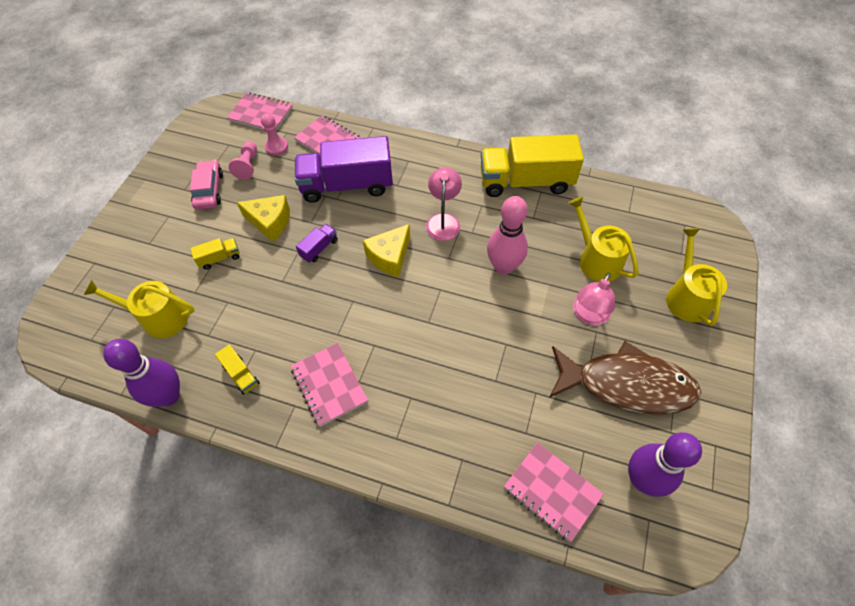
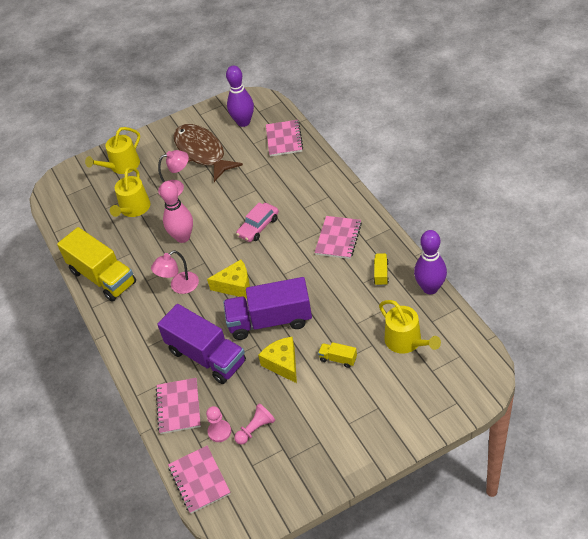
camera: 130 degrees left, 10 degrees down
(209, 190) = (302, 426): pink car -> pink car (258, 227)
(319, 248) = (270, 321): purple truck -> purple truck, size x2.38

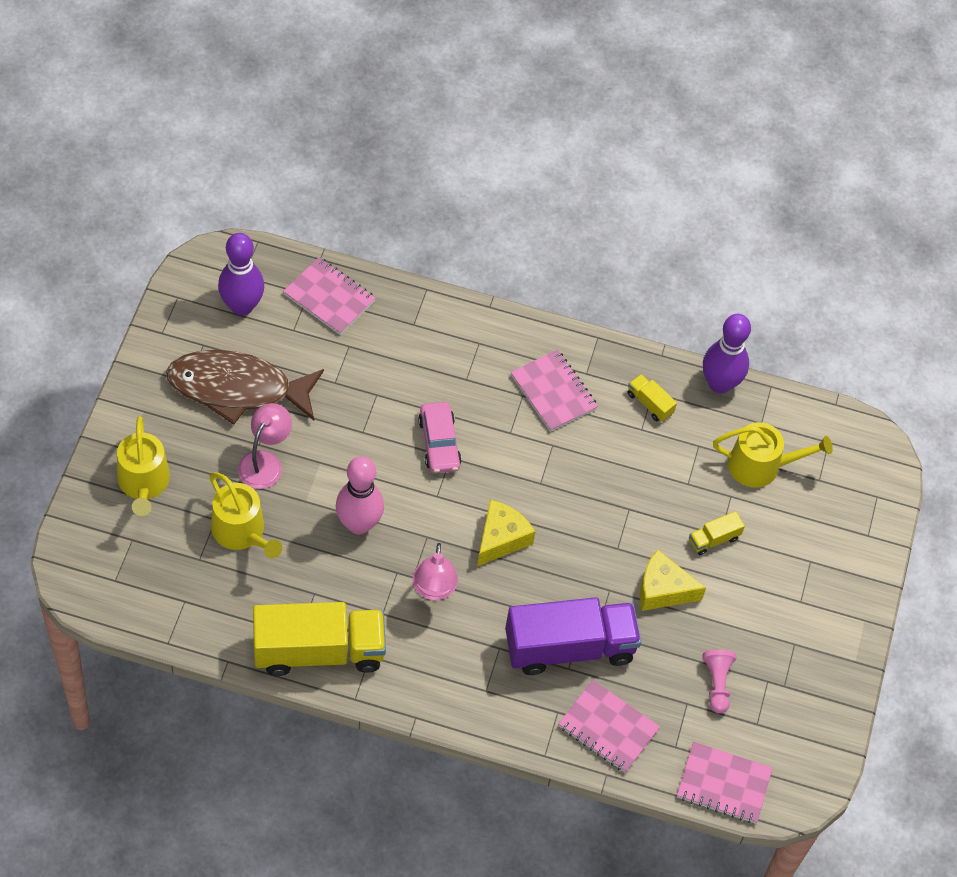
camera: 60 degrees left, 10 degrees up
(219, 431) = (683, 717): pink pawn -> none
(270, 321) = (591, 551): purple truck -> none

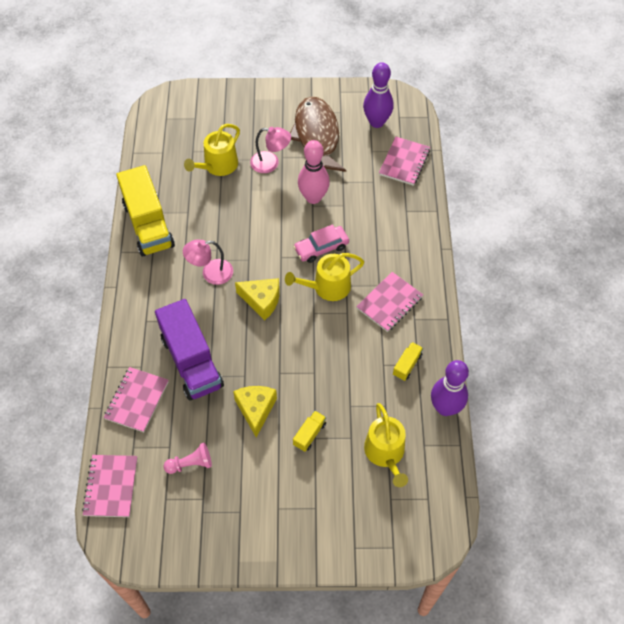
camera: 80 degrees right, 0 degrees up
(143, 483) = (234, 112): yellow watering can -> yellow watering can (327, 287)
(359, 524) = (244, 221): pink bowling pin -> pink bowling pin (313, 197)
(714, 539) = (309, 434): yellow truck -> yellow truck turned 75 degrees clockwise

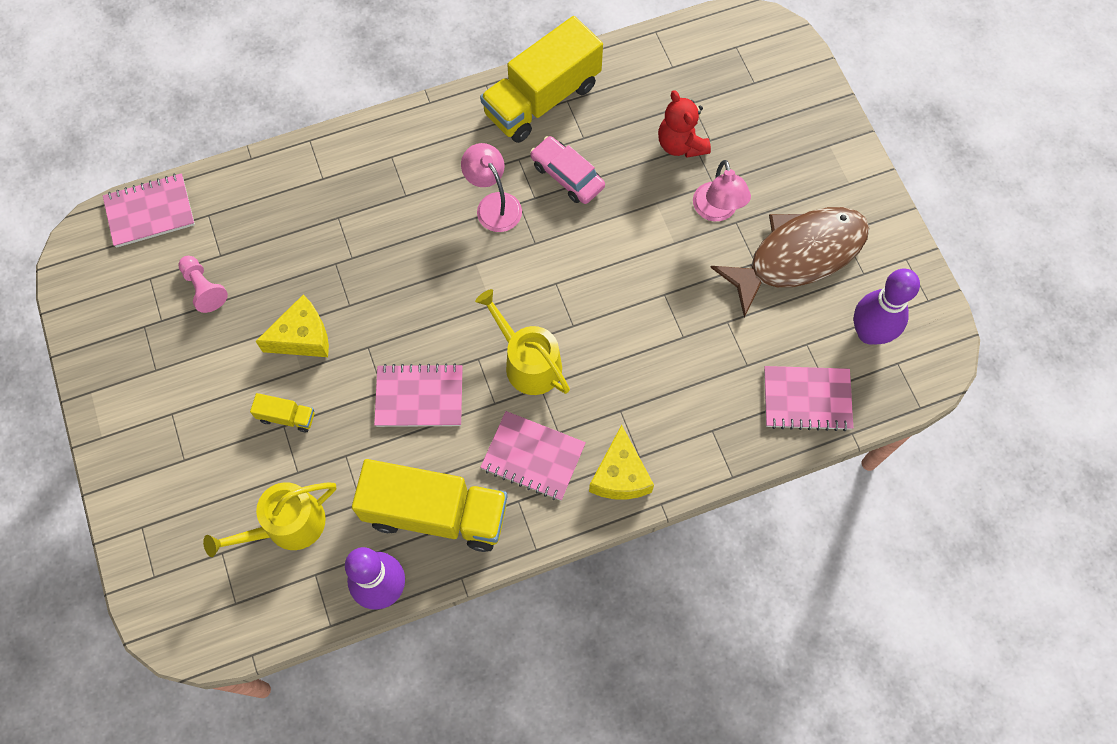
camera: 70 degrees right, 10 degrees up
(137, 400) = (273, 193): pink notebook -> pink notebook (419, 397)
(192, 361) = (349, 234): purple truck -> none
(218, 166) = (681, 144): yellow watering can -> red teddy bear
(262, 301) = (473, 284): yellow cheese -> yellow cheese (620, 475)
(313, 197) = (679, 290): pink bowling pin -> none
(321, 248) = (593, 331): pink car -> pink car (567, 175)
(407, 365) = (436, 513): yellow truck -> yellow truck, size x2.38

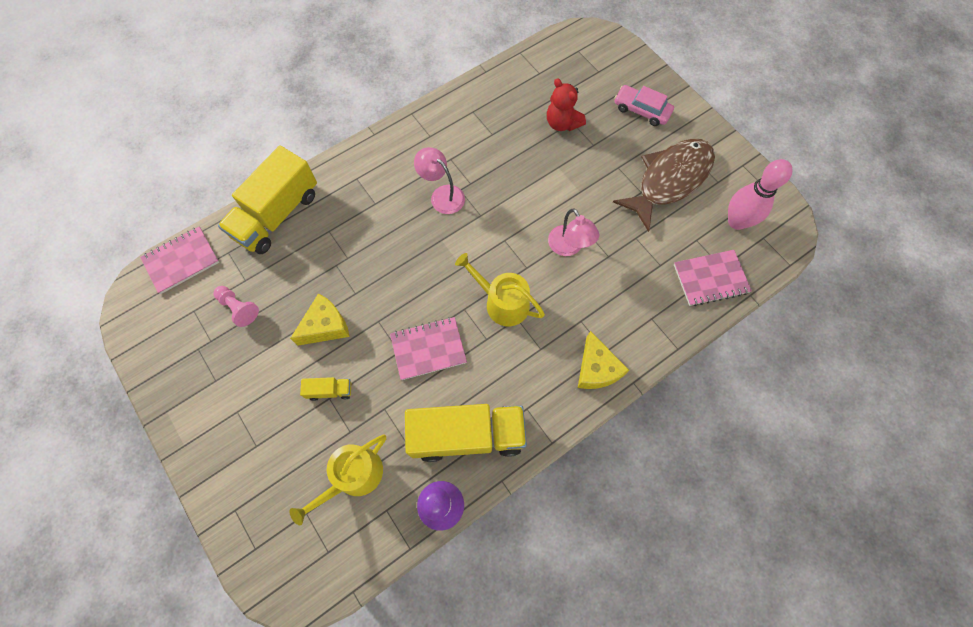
camera: 15 degrees left, 0 degrees up
(533, 457) = (527, 372): pink notebook -> none
(542, 99) = (455, 114): yellow truck -> yellow truck (277, 215)
(567, 175) = (489, 162): pink car -> pink car (641, 110)
(717, 211) = (602, 163): pink lamp -> pink lamp (569, 247)
(869, 333) = (736, 221): purple bowling pin -> pink bowling pin

